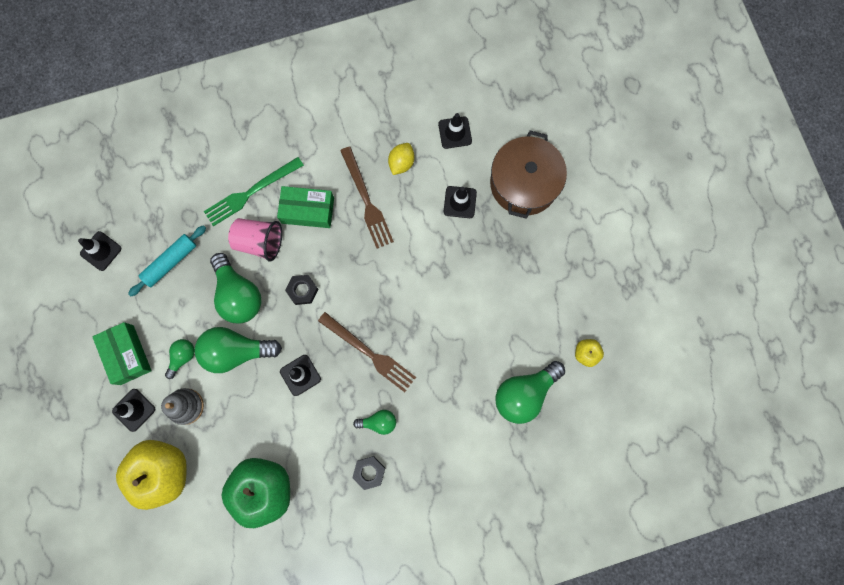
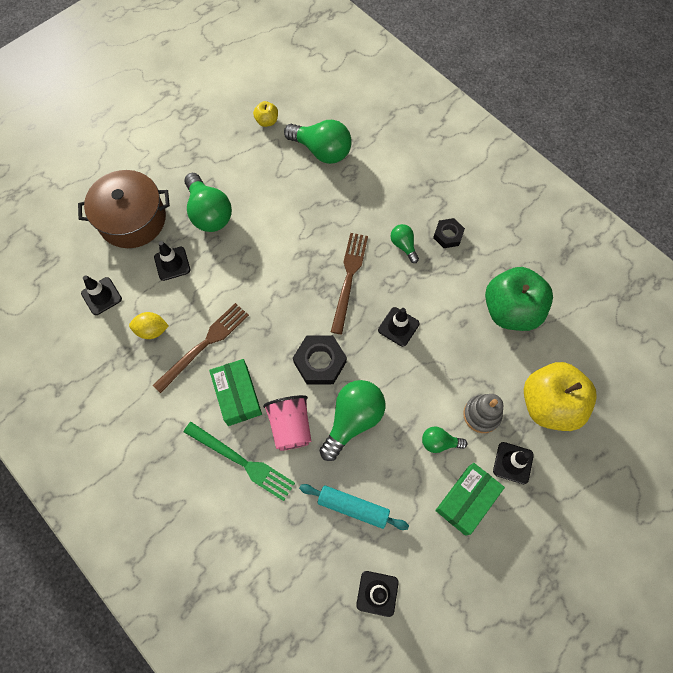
camera: 115 degrees left, 10 degrees down
(236, 351) = (407, 394): green light bulb -> green light bulb (209, 213)
(302, 290) = (320, 362): black nut -> black nut, size x1.59

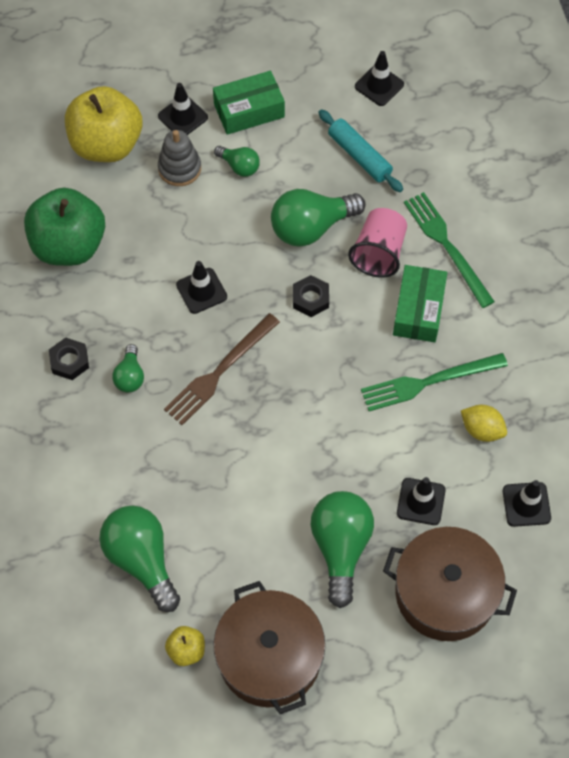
camera: 150 degrees left, 5 degrees down
(204, 345) = (428, 382): brown fork -> green fork
(219, 140) = (270, 656): none -> brown pot
(320, 362) = (310, 299): black nut -> black nut, size x0.63

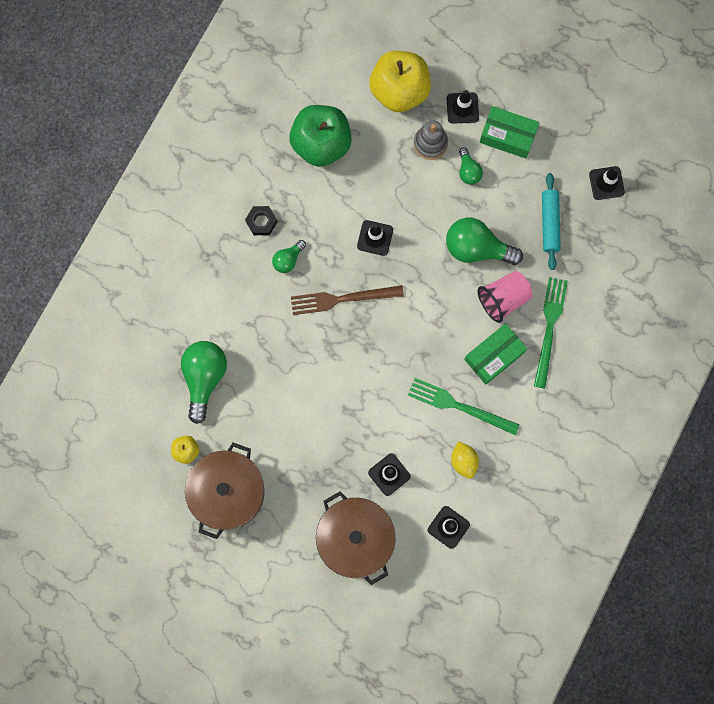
camera: 40 degrees right, 15 degrees up
(310, 299) = (435, 295): black nut -> none
(341, 547) = (320, 463): green light bulb -> none

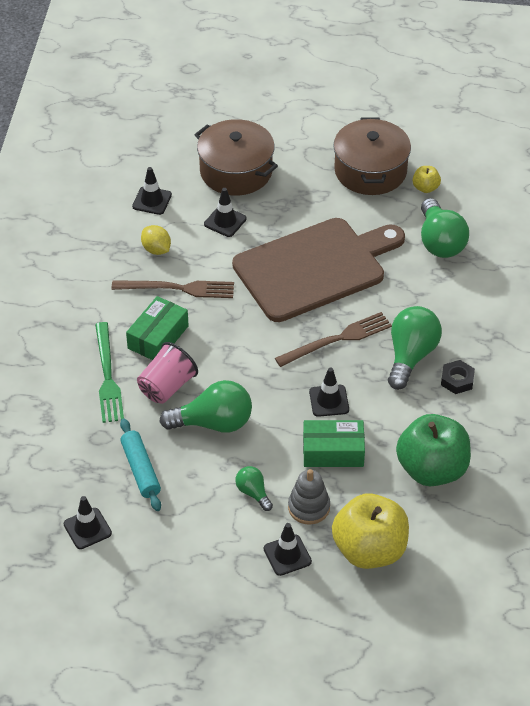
camera: 160 degrees right, 30 degrees down
(288, 260) = (411, 356): green light bulb -> green light bulb, size x1.90
(329, 387) = (315, 268): none -> brown cutting board
(459, 406) = (178, 288): green fork -> brown fork
(507, 136) = (221, 542): green box -> green box (333, 451)

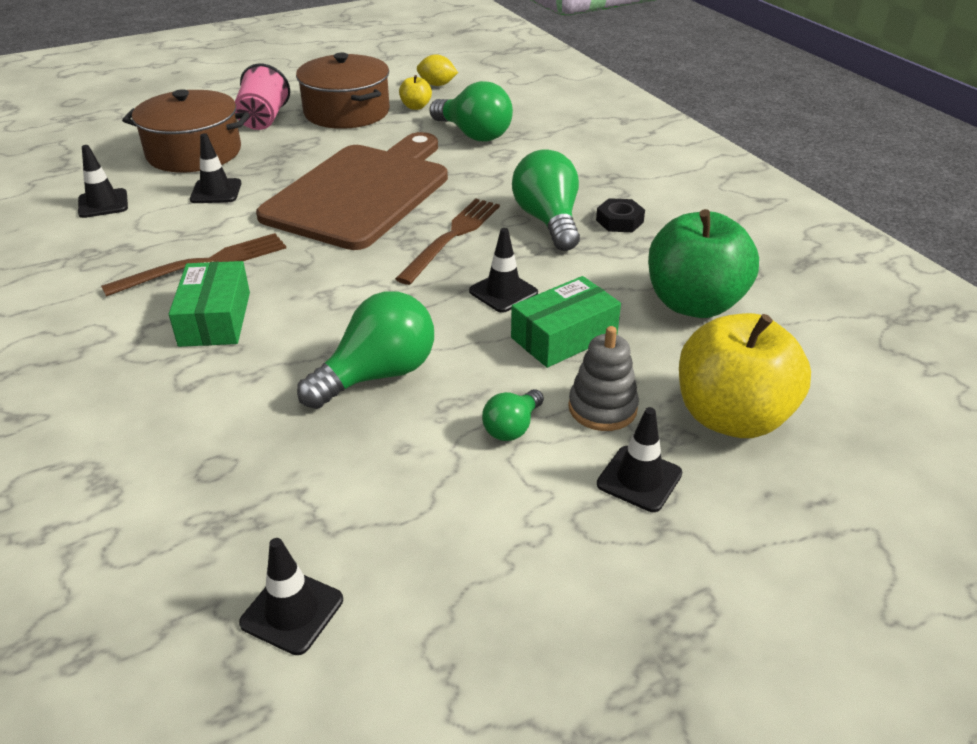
camera: 35 degrees left, 10 degrees down
(107, 376) = (170, 388): green fork -> none
(140, 470) = (316, 479): turquoise rolling pin -> none
(156, 249) = (143, 241): yellow lemon -> yellow lemon (437, 85)
(167, 387) = (273, 364): pink cup -> pink cup (263, 120)
(253, 493) = (512, 427): green light bulb -> green light bulb turned 75 degrees counterclockwise

